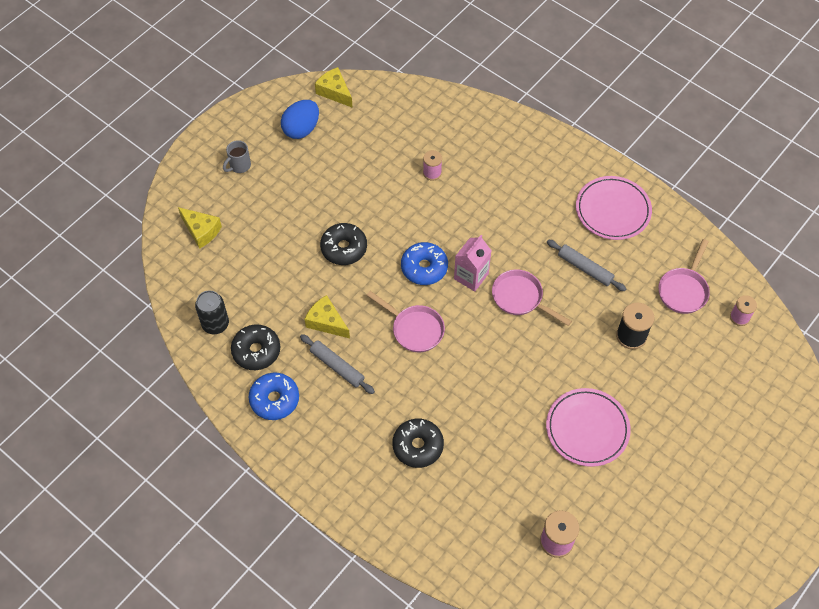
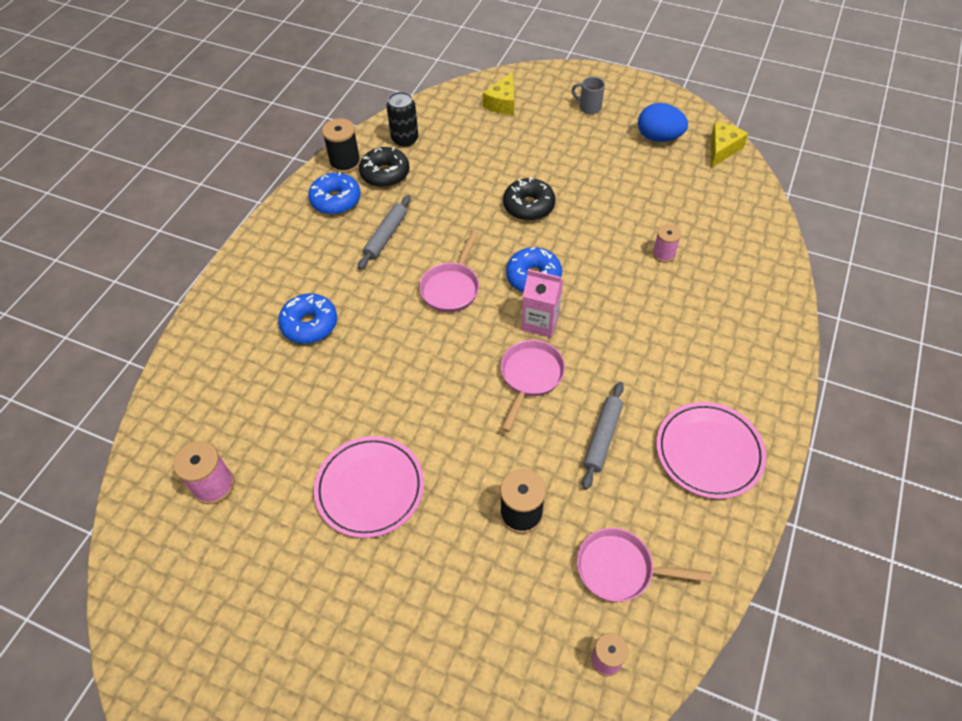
camera: 75 degrees right, 5 degrees down
(226, 382) = (345, 163): none -> black spool
(326, 322) = (435, 215): yellow cheese -> none
(418, 446) = (309, 324): black donut -> blue donut

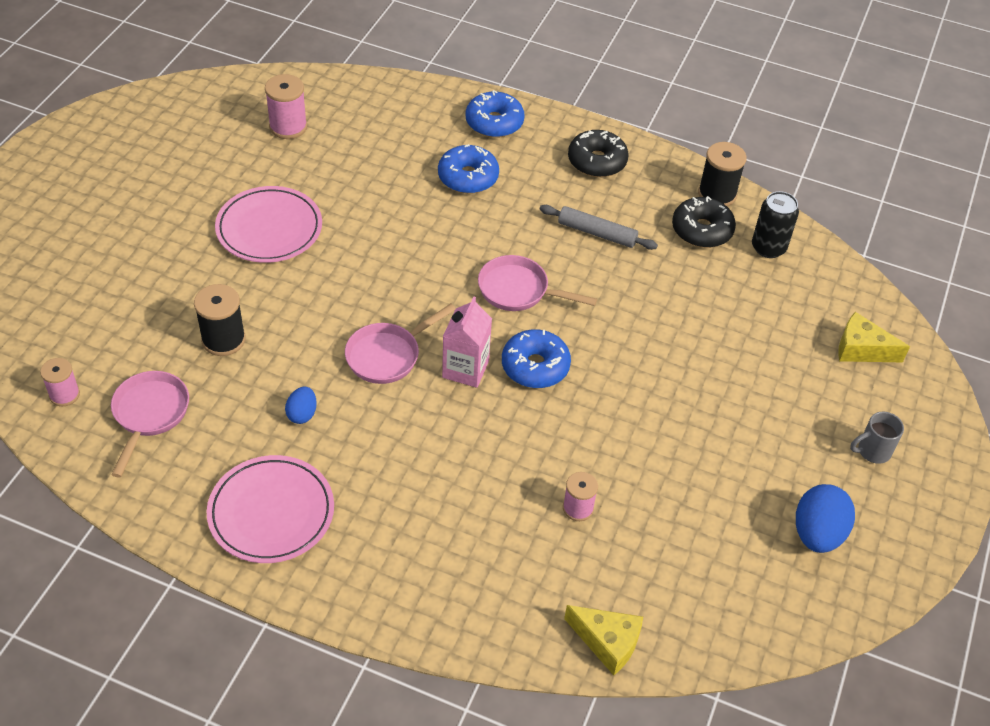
camera: 85 degrees right, 5 degrees down
(336, 200) = (652, 189): blue donut -> blue donut (494, 123)
(528, 206) = (657, 368): black donut -> black donut (597, 161)
(530, 377) = (388, 355): pink pan -> pink pan turned 120 degrees clockwise
(589, 107) = (872, 451): grey mug -> grey mug turned 135 degrees counterclockwise
(602, 438) = (302, 414): grey rolling pin -> blue egg
(722, 149) = (802, 617): yellow cheese -> yellow cheese (607, 642)

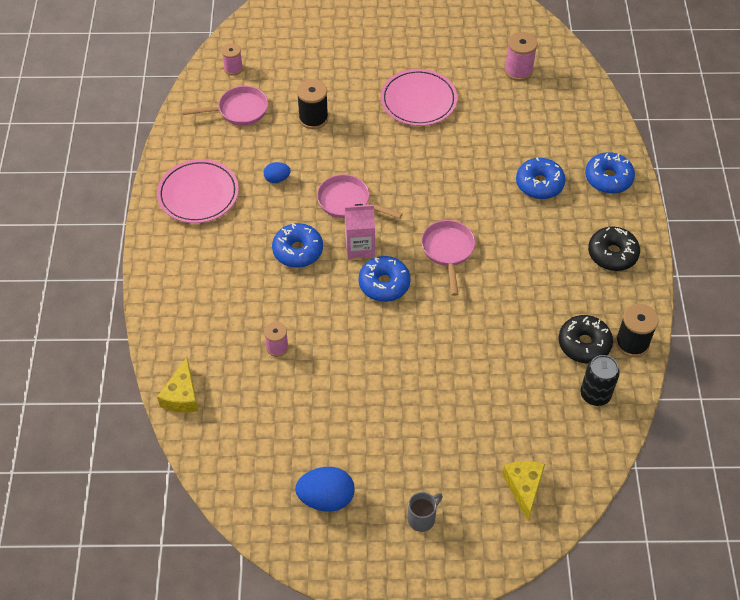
camera: 70 degrees right, 5 degrees up
(436, 433) = (298, 250): none -> blue donut
(597, 233) = (535, 278): grey rolling pin -> none
(872, 451) = (422, 518): grey mug -> grey mug turned 90 degrees clockwise

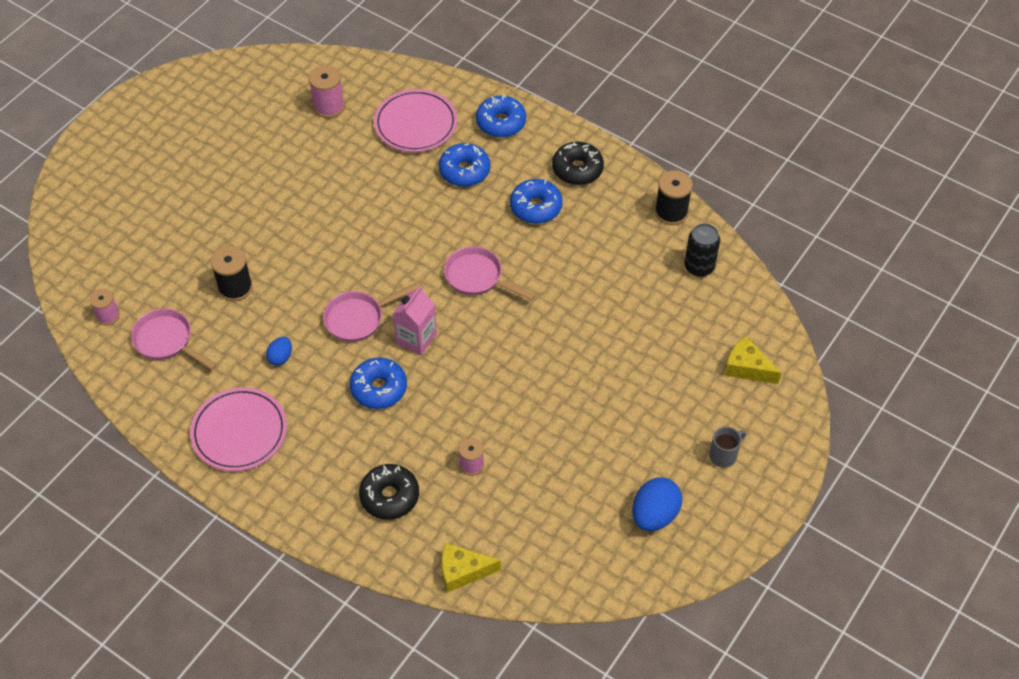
camera: 55 degrees left, 0 degrees up
(182, 396) = (463, 571): yellow cheese -> yellow cheese turned 135 degrees clockwise
(239, 110) = (167, 341): pink pan -> pink pan turned 75 degrees counterclockwise
(384, 284) = (472, 344): blue donut -> blue donut (536, 207)
(418, 100) = (292, 197): pink plate -> pink plate (415, 124)
(422, 518) = (724, 455): grey mug -> grey mug turned 60 degrees clockwise
(584, 344) = (647, 244): black donut -> black donut (389, 496)

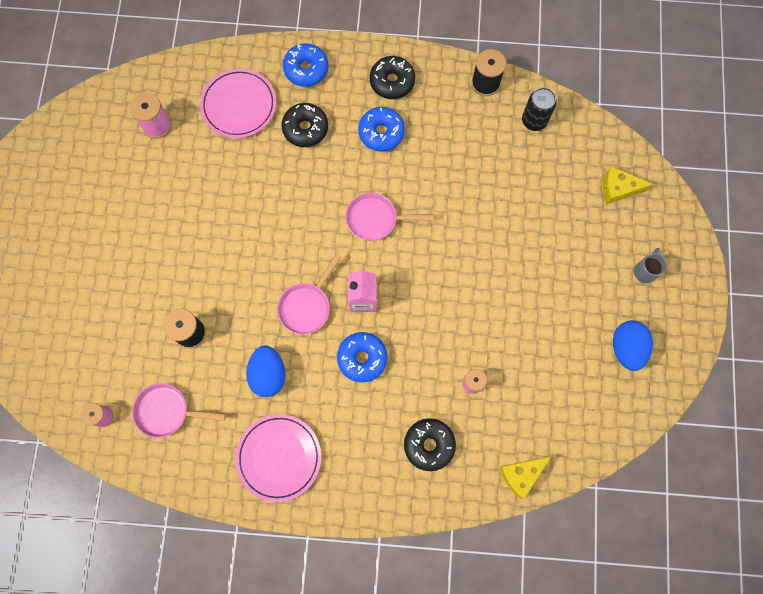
camera: 30 degrees left, 20 degrees up
(280, 357) = (268, 374): blue egg -> blue egg, size x1.80
(464, 171) = (305, 128): blue donut -> black donut

